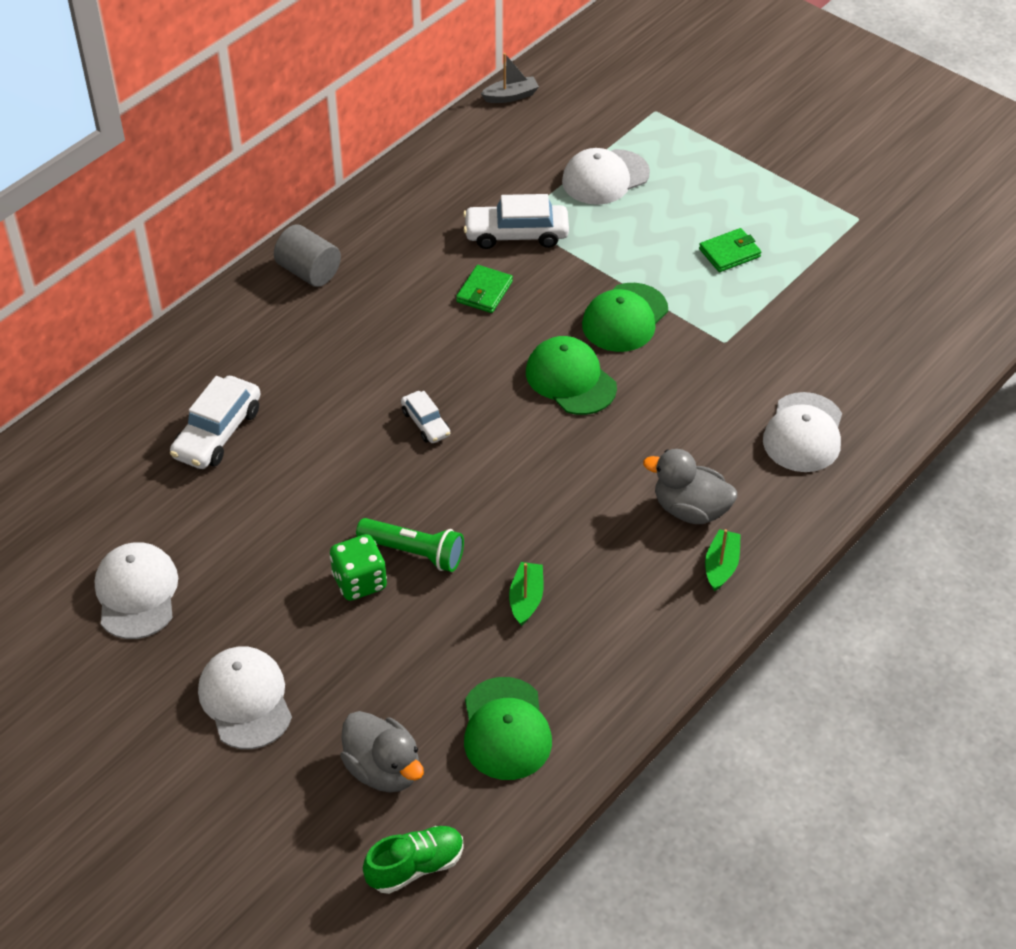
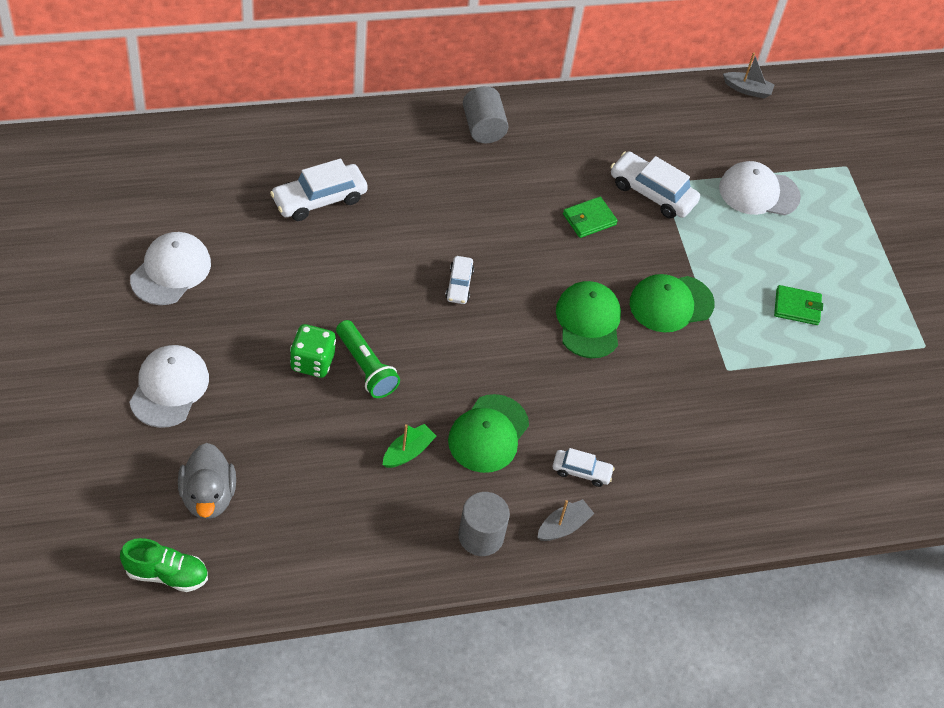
camera: 30 degrees right, 5 degrees up
(506, 729) = (309, 529): green cap -> green cap (488, 434)
(661, 624) = (481, 536): none -> grey cylinder
(690, 509) = (581, 471): grey duck -> white car
(721, 566) = (563, 526): green boat -> grey boat
(803, 433) = (719, 475): white cap -> none

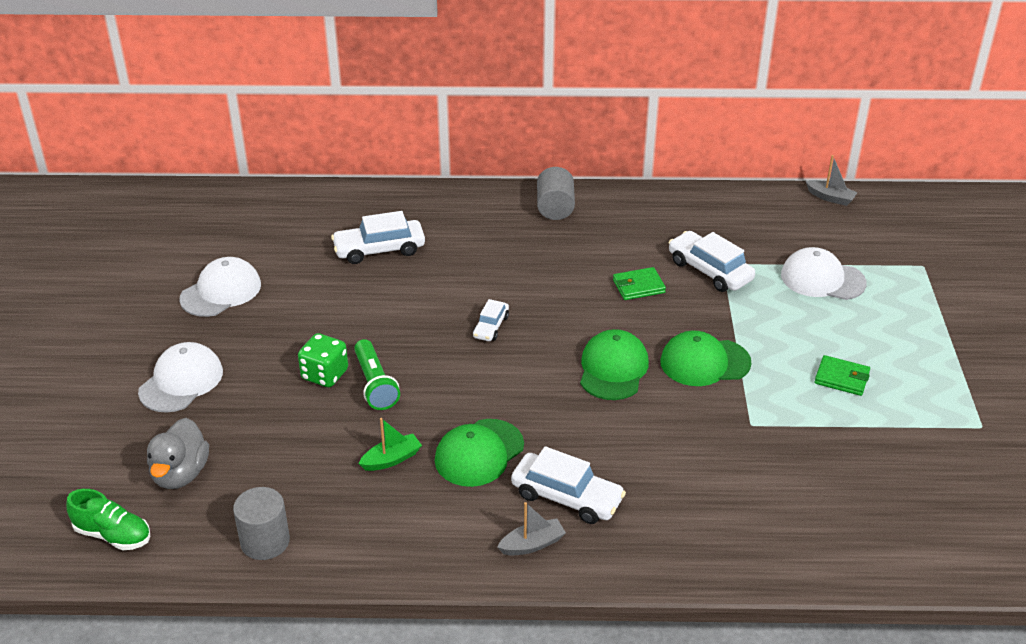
camera: 20 degrees right, 15 degrees down
(481, 536) = (441, 542): grey cylinder -> grey cylinder (265, 541)
(581, 471) = (567, 497): white car -> white car, size x1.73

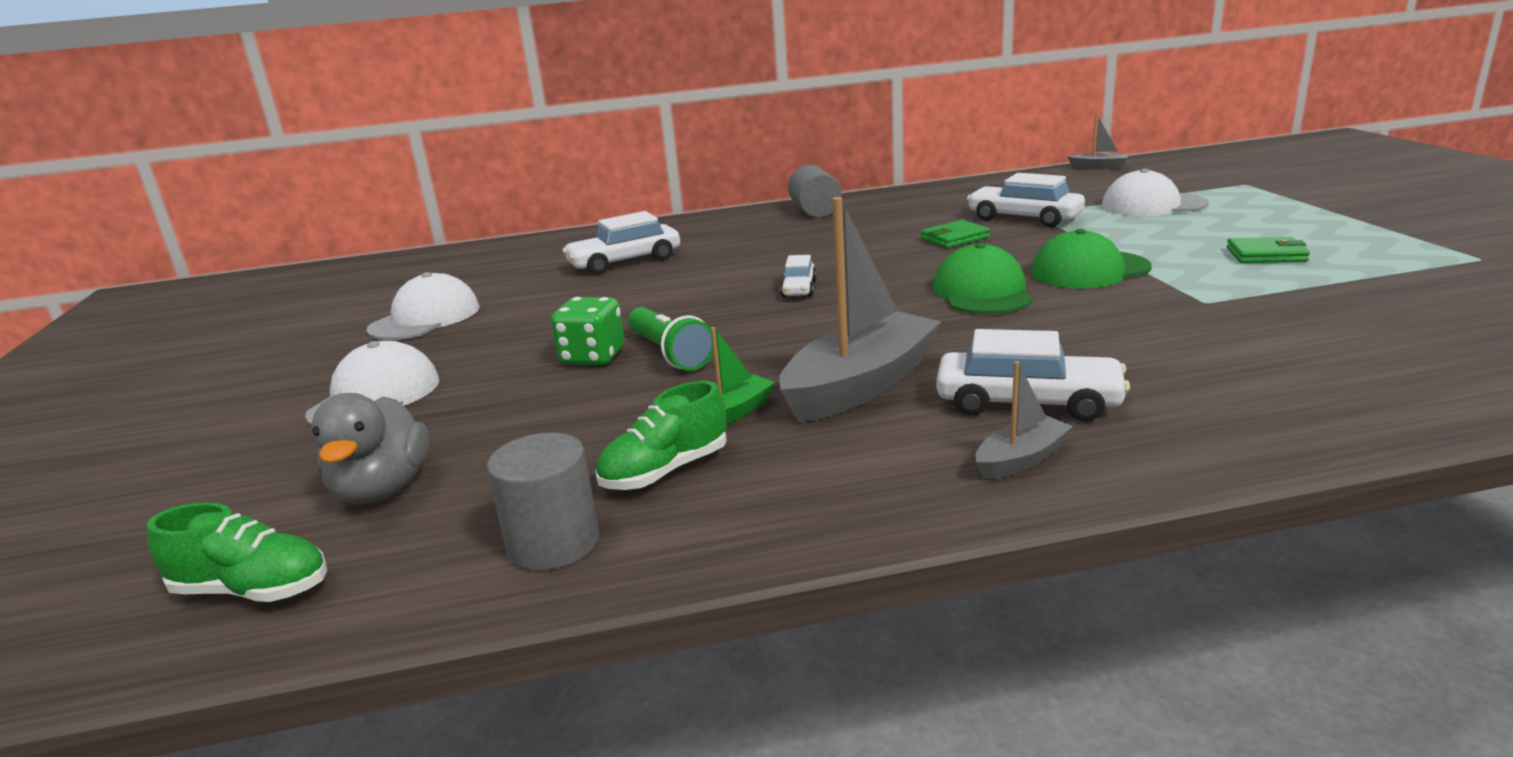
camera: 10 degrees left, 15 degrees down
(337, 501) = (665, 471): none -> green shoe
(479, 453) = (860, 385): green cap -> grey boat

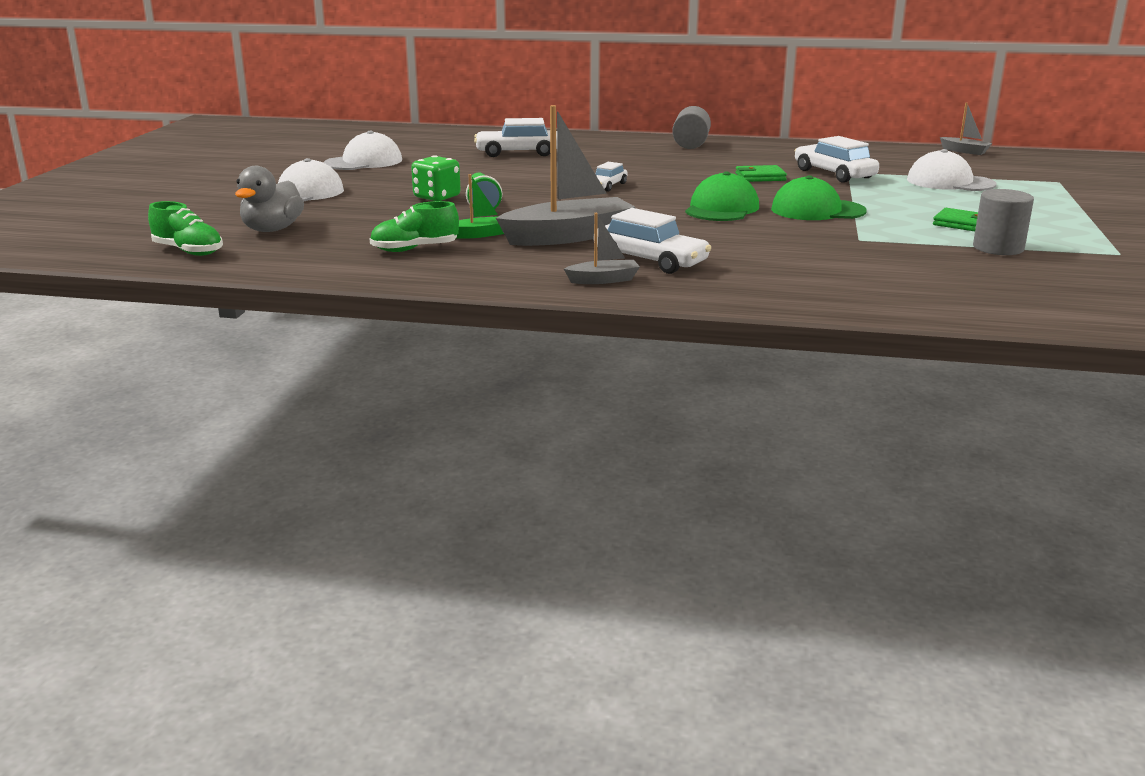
camera: 20 degrees right, 0 degrees up
(554, 543) = (331, 262): grey cylinder -> grey cylinder (998, 248)

